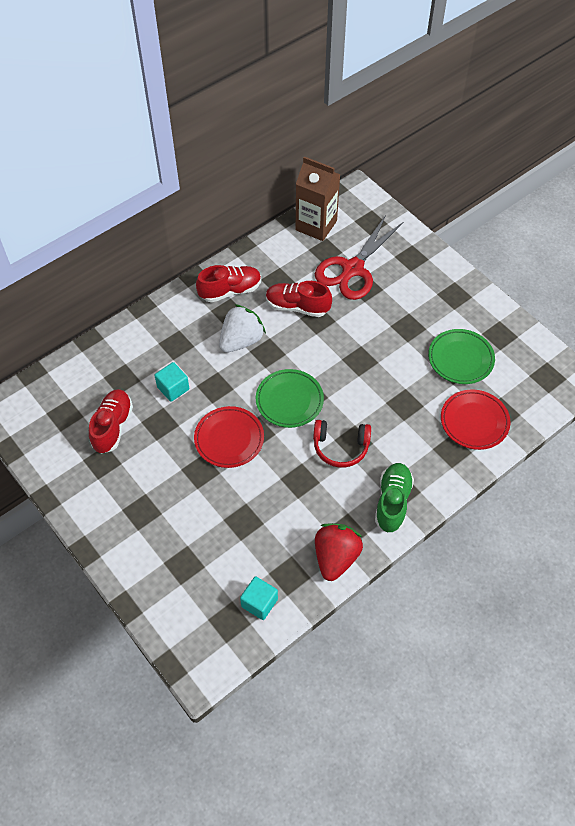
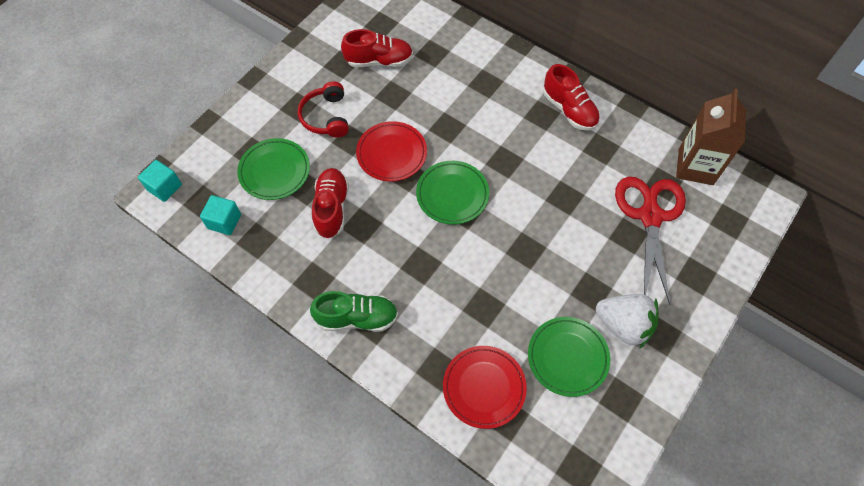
camera: 75 degrees right, 5 degrees up
(173, 388) = (434, 94): turquoise cube -> turquoise cube (164, 187)
(214, 546) = (274, 171): none -> green plate
(241, 340) = (510, 135): white strawberry -> white strawberry (623, 325)
(297, 307) = (574, 174): red shoe -> red shoe (331, 208)
(335, 557) = (283, 276): red strawberry -> none
(340, 447) = (410, 254): red headphones -> red headphones (326, 117)
(353, 269) = (650, 216): red scissors -> red scissors turned 75 degrees clockwise

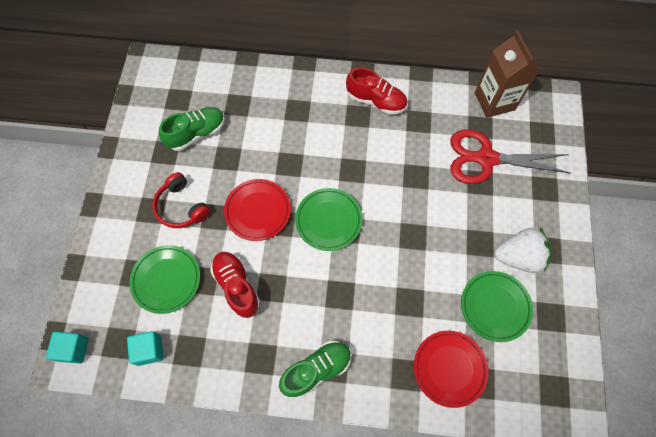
camera: 30 degrees left, 5 degrees up
(379, 61) = (196, 133): red shoe -> green shoe
(650, 216) = (486, 159): red scissors -> red scissors turned 60 degrees counterclockwise

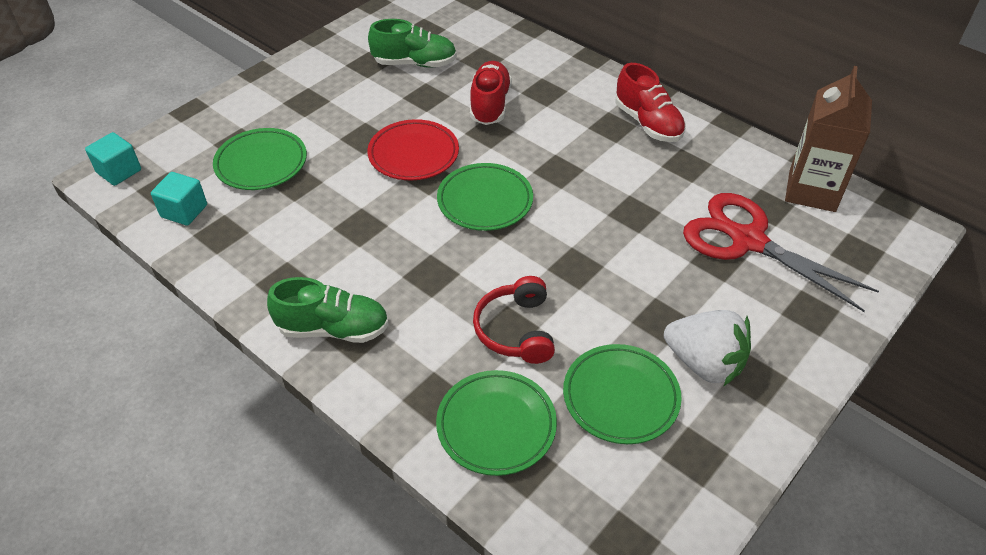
camera: 35 degrees right, 20 degrees down
(181, 207) = (338, 113): red headphones -> red headphones (516, 330)
(237, 286) = (325, 206): red shoe -> red shoe (490, 105)
(449, 368) = (496, 425): red plate -> green plate

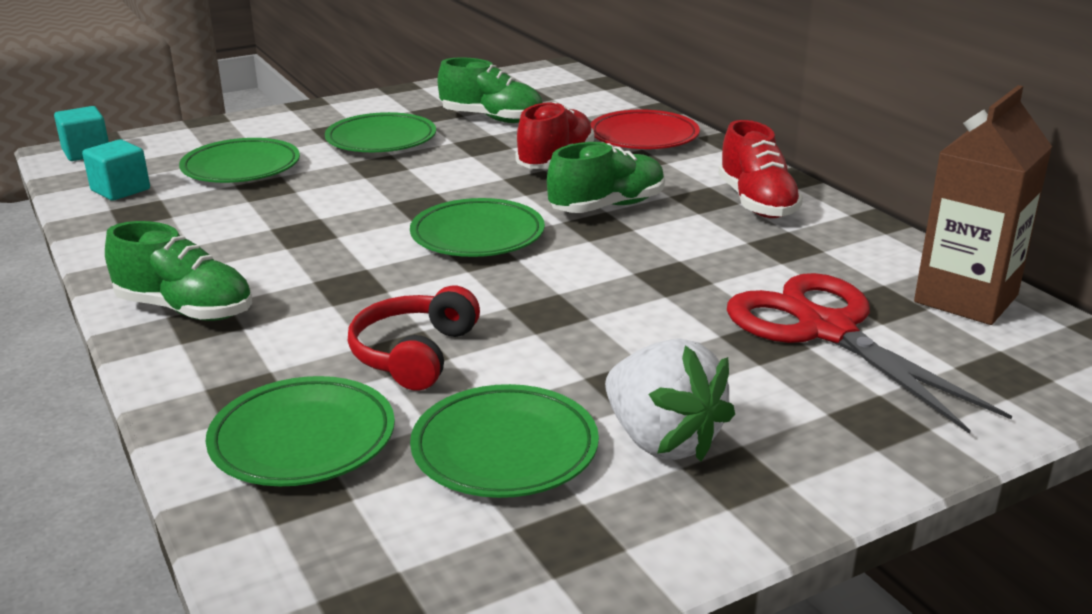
camera: 20 degrees right, 20 degrees down
(347, 106) = (381, 140): none -> green plate
(413, 154) = (424, 186): red plate -> red plate (643, 137)
(554, 149) = (607, 207): none -> green shoe

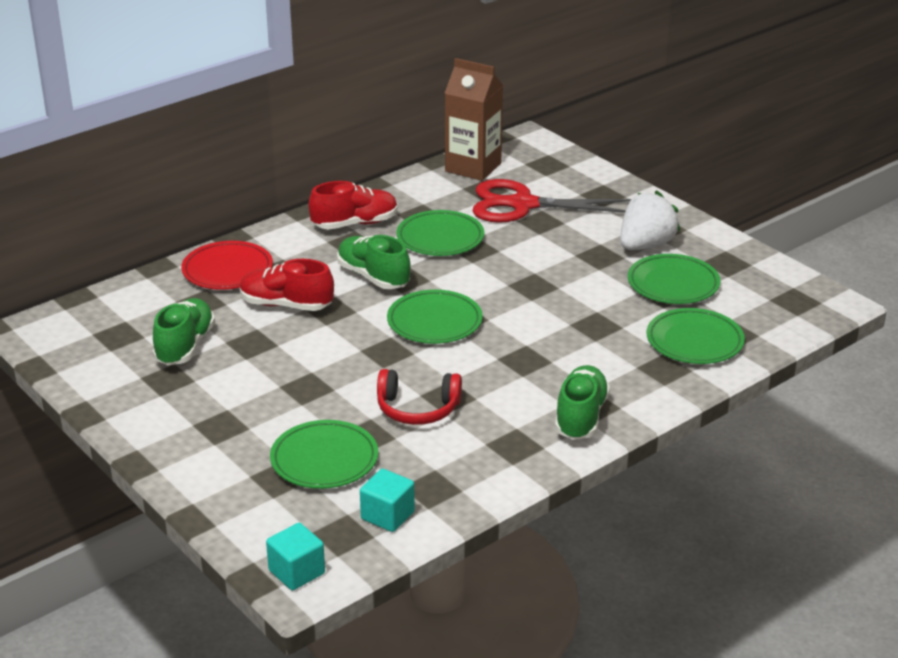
camera: 100 degrees left, 5 degrees up
(381, 140) = (245, 397): green plate -> green plate (440, 238)
(414, 354) = (598, 322): red headphones -> red headphones (417, 409)
(826, 330) = (523, 205): red scissors -> red scissors turned 45 degrees clockwise

